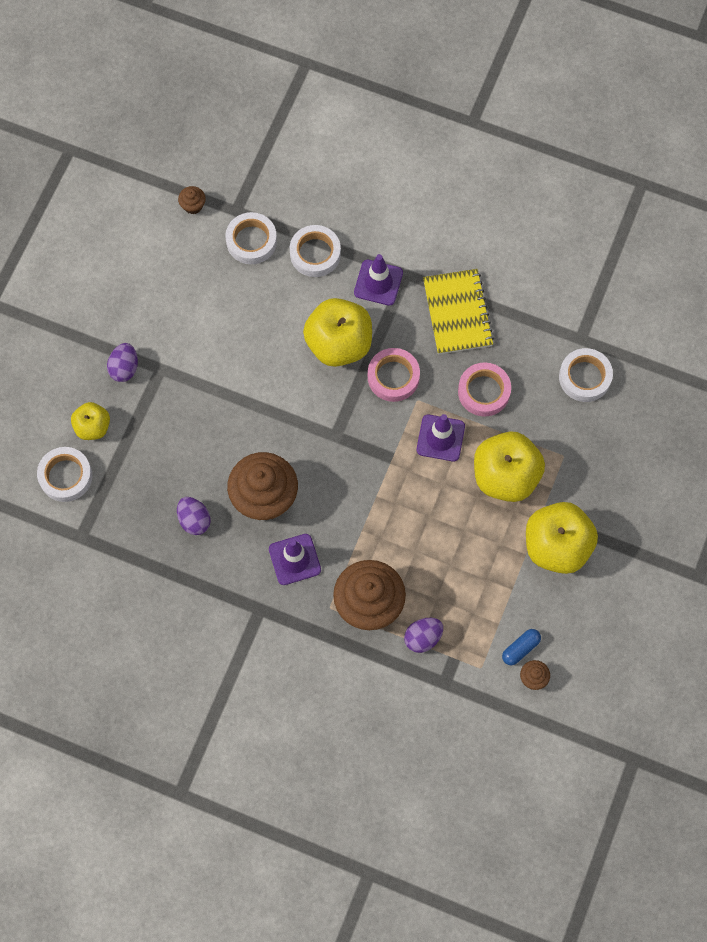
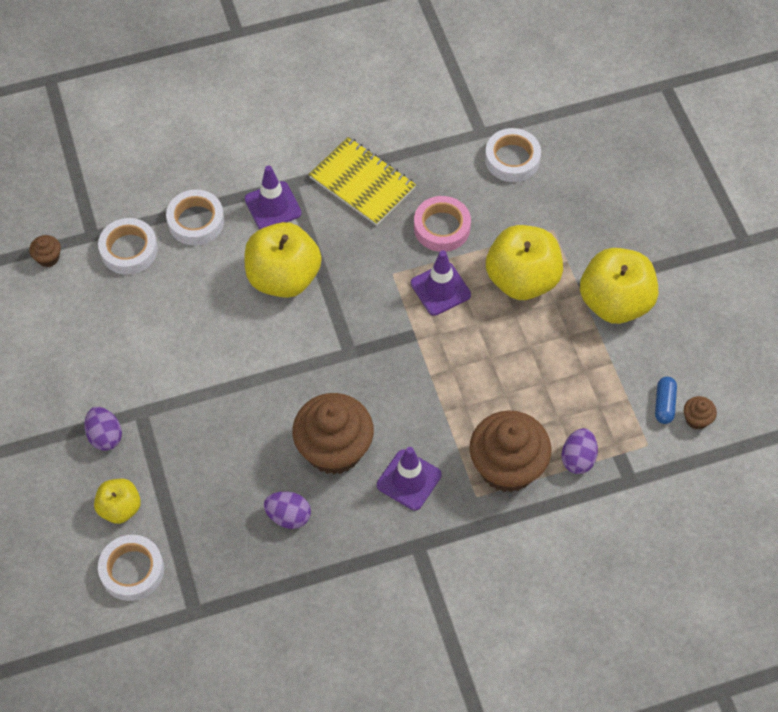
camera: 40 degrees left, 10 degrees down
(393, 377) = (355, 270): pink tape -> none

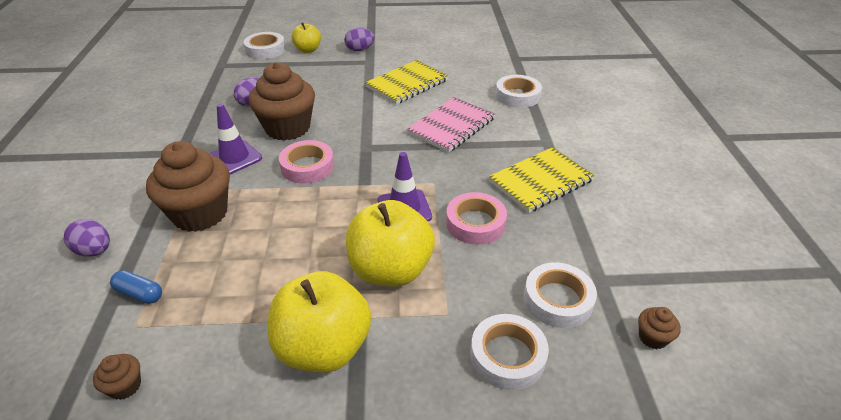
camera: 105 degrees right, 20 degrees down
(48, 258) = (501, 43): brown cupcake -> brown cupcake (652, 337)
(129, 250) = (499, 69): white tape -> white tape (507, 356)
(194, 347) = (407, 84): none -> yellow notebook
(273, 206) = (524, 130): purple traffic cone -> none
(283, 277) = (451, 126): yellow apple -> pink notebook
(402, 398) = (307, 166): none -> pink tape
(578, 458) = (168, 263): purple egg -> purple egg (94, 251)
(664, 404) = (167, 357): blue capsule -> blue capsule (139, 294)

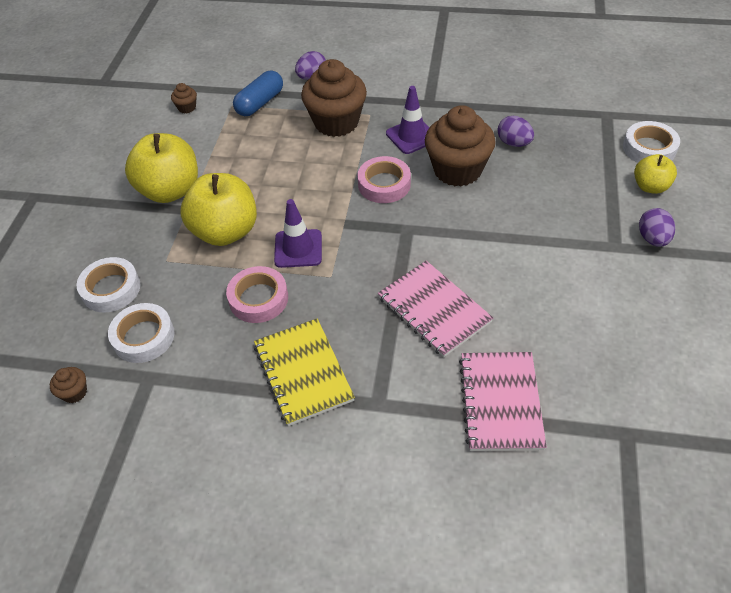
camera: 105 degrees right, 10 degrees up
(139, 294) = (260, 103): blue capsule -> blue capsule, size x1.59
(407, 84) = (546, 280): yellow notebook -> none
(517, 96) = (500, 402): white tape -> pink notebook

